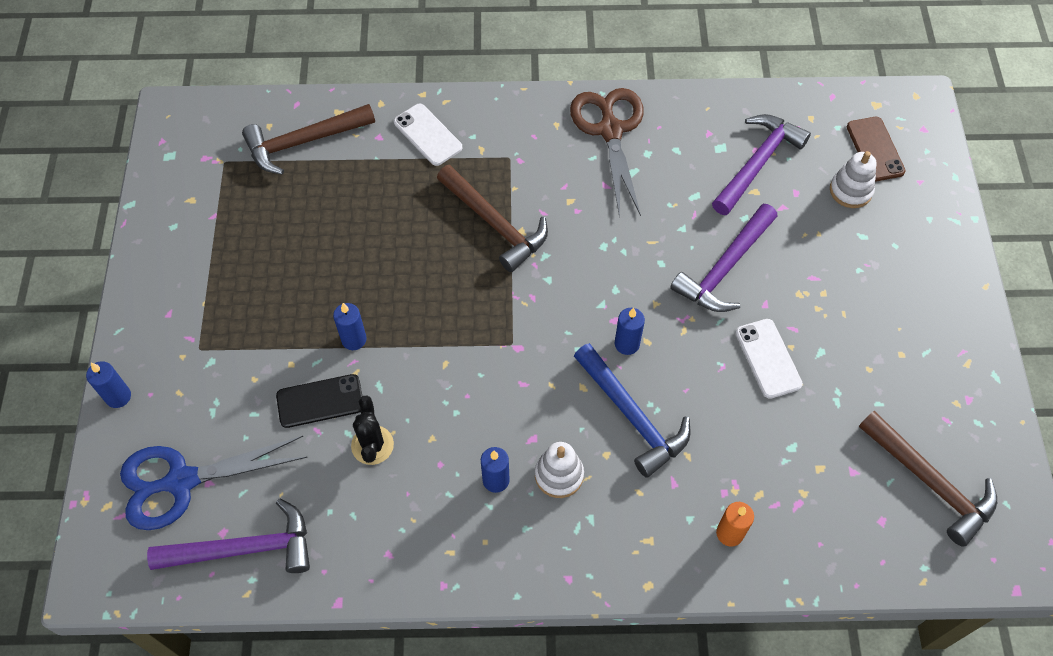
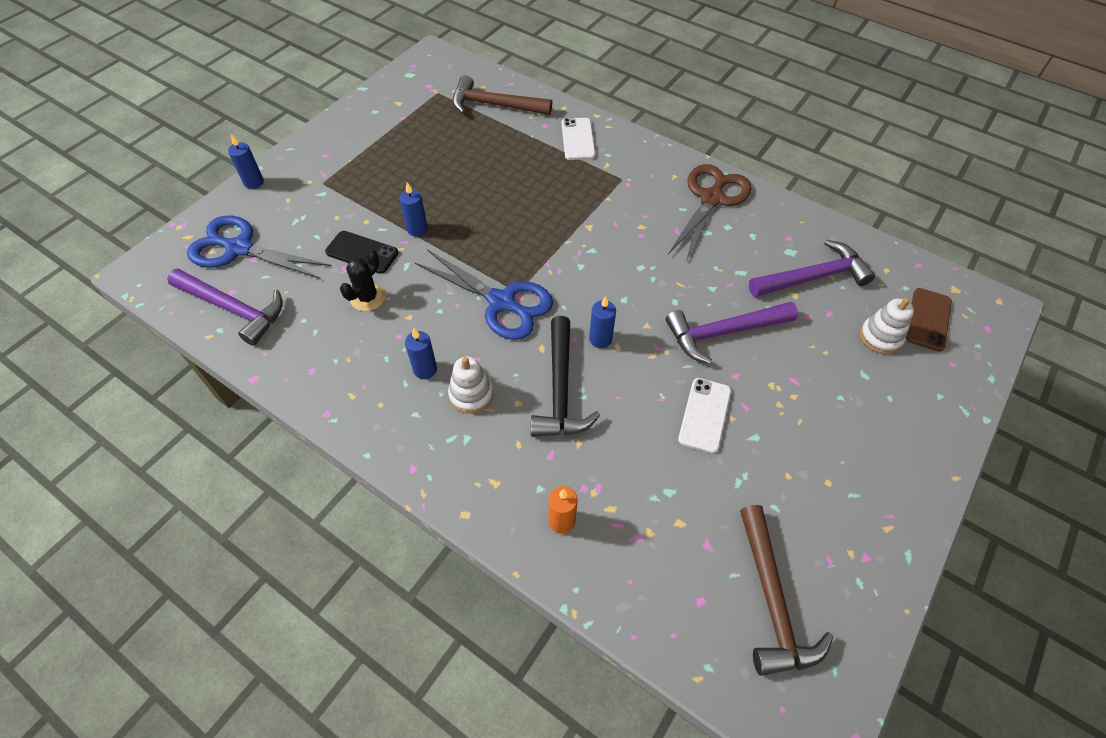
camera: 35 degrees right, 5 degrees down
(495, 224) = (574, 212): brown hammer -> none
(507, 365) = (501, 302): none -> blue scissors
(632, 416) = (560, 389): blue hammer -> black hammer

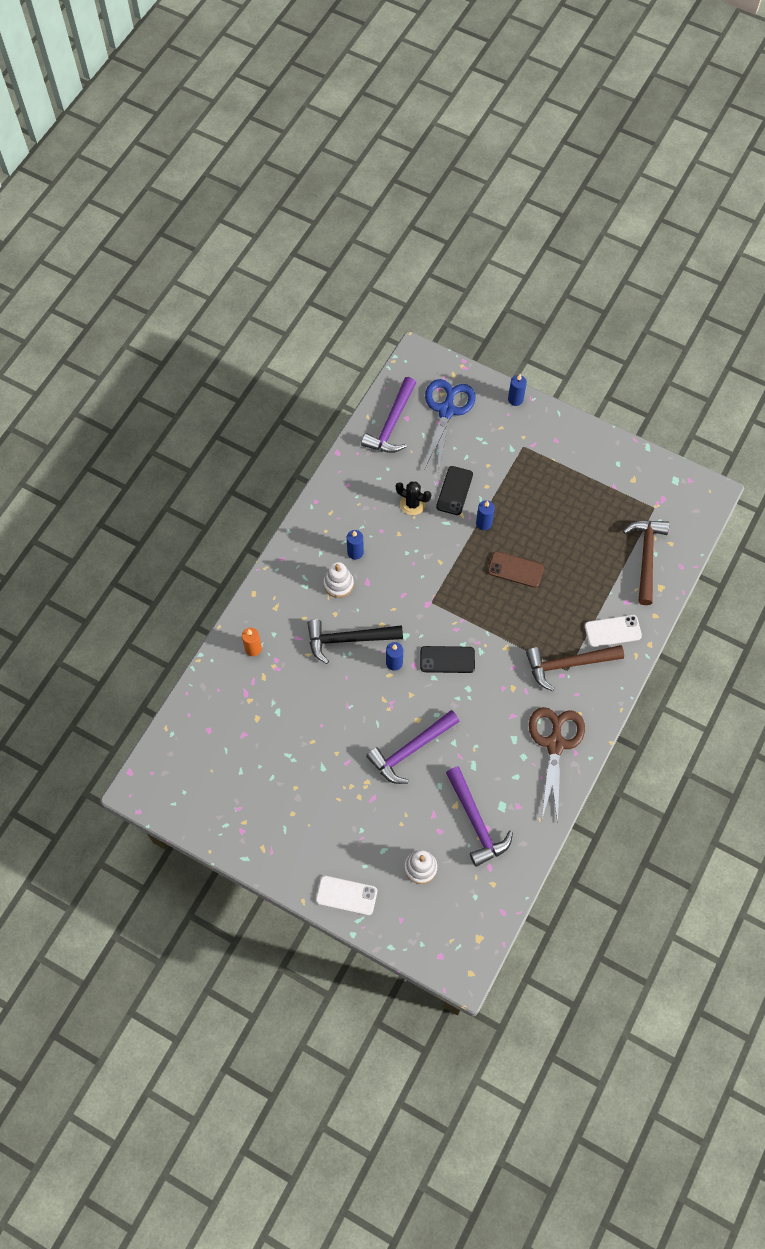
camera: 85 degrees right, 10 degrees up
(501, 302) = (420, 592): blue scissors -> none
(600, 283) = (447, 659): none -> black phone
(705, 415) = (337, 735): white phone -> white phone (346, 895)
(711, 199) = (555, 744): brown scissors -> brown scissors turned 105 degrees counterclockwise
(723, 332) = (411, 750): purple hammer -> purple hammer turned 105 degrees counterclockwise
(772, 600) = (211, 771): brown hammer -> brown hammer (568, 664)
(928, 319) = (443, 908): brown phone -> brown phone (515, 569)

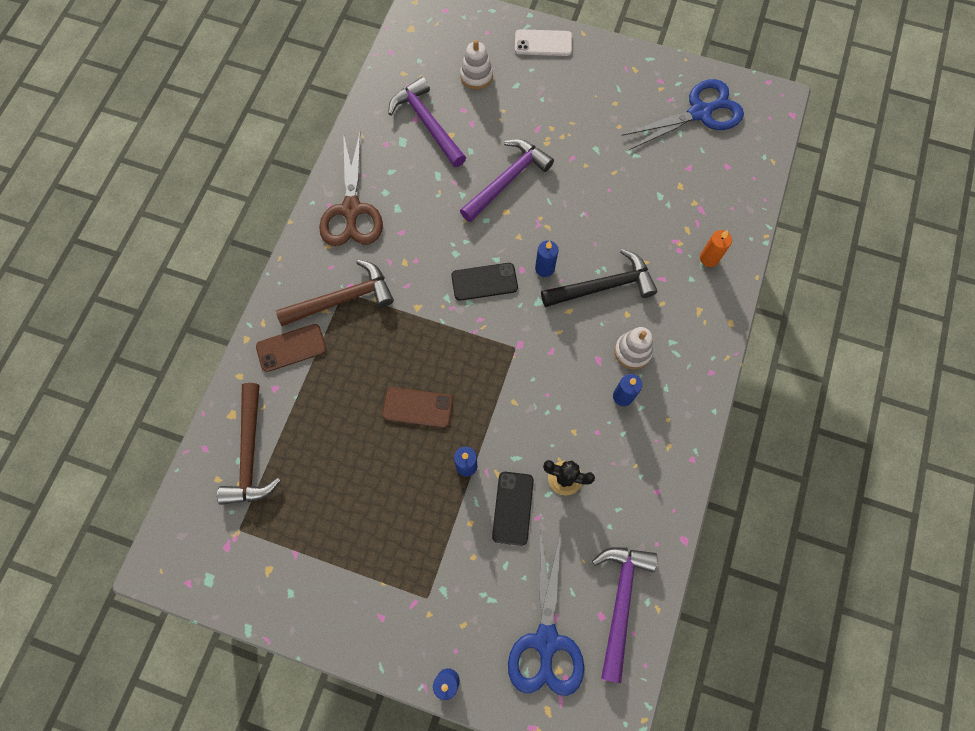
camera: 170 degrees right, 5 degrees up
(215, 789) = (700, 113): none -> blue scissors
(612, 631) = (291, 348): white phone -> brown phone

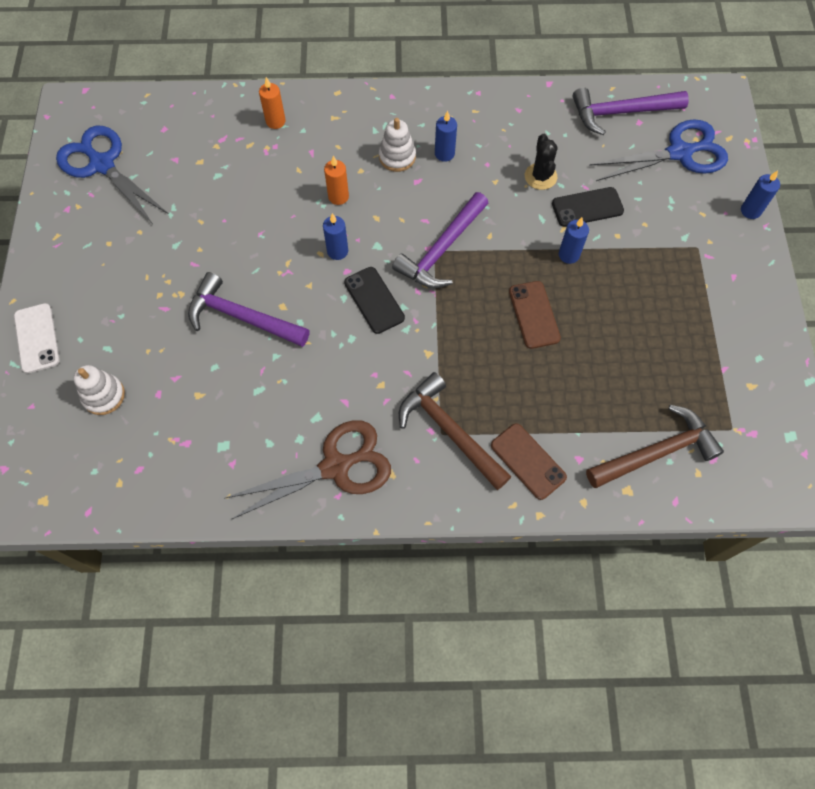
camera: 110 degrees left, 5 degrees down
(427, 123) = (189, 427): purple hammer -> purple hammer (442, 250)
(603, 286) = (338, 196): black hammer -> orange candle

